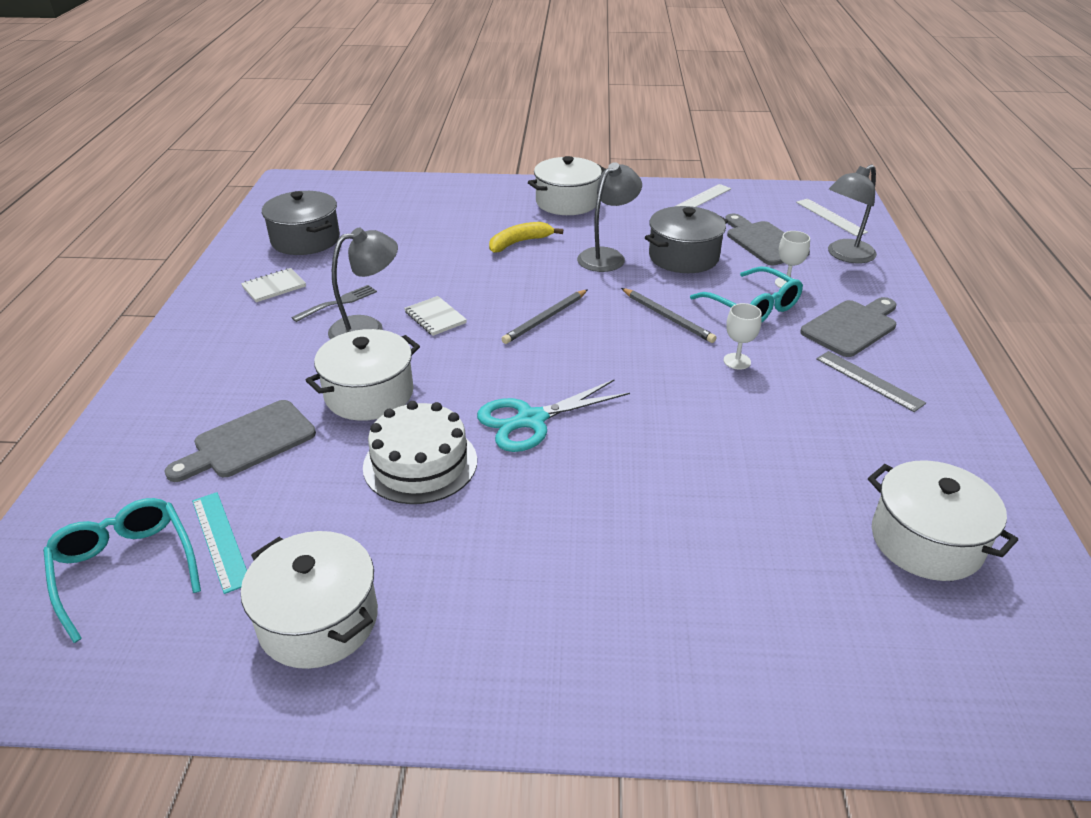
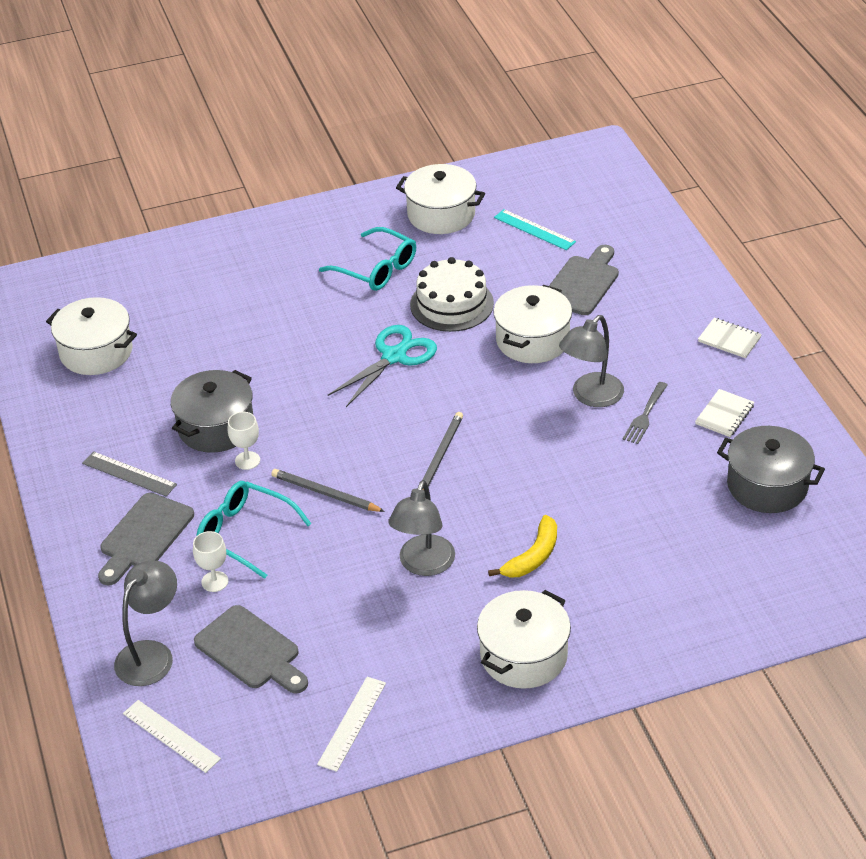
camera: 160 degrees right, 5 degrees up
(125, 569) = (571, 204): turquoise glasses -> turquoise glasses (376, 269)
(435, 317) = (541, 426): white notebook -> white notebook (729, 339)
(683, 257) = (338, 591): grey pot -> grey pot (216, 427)

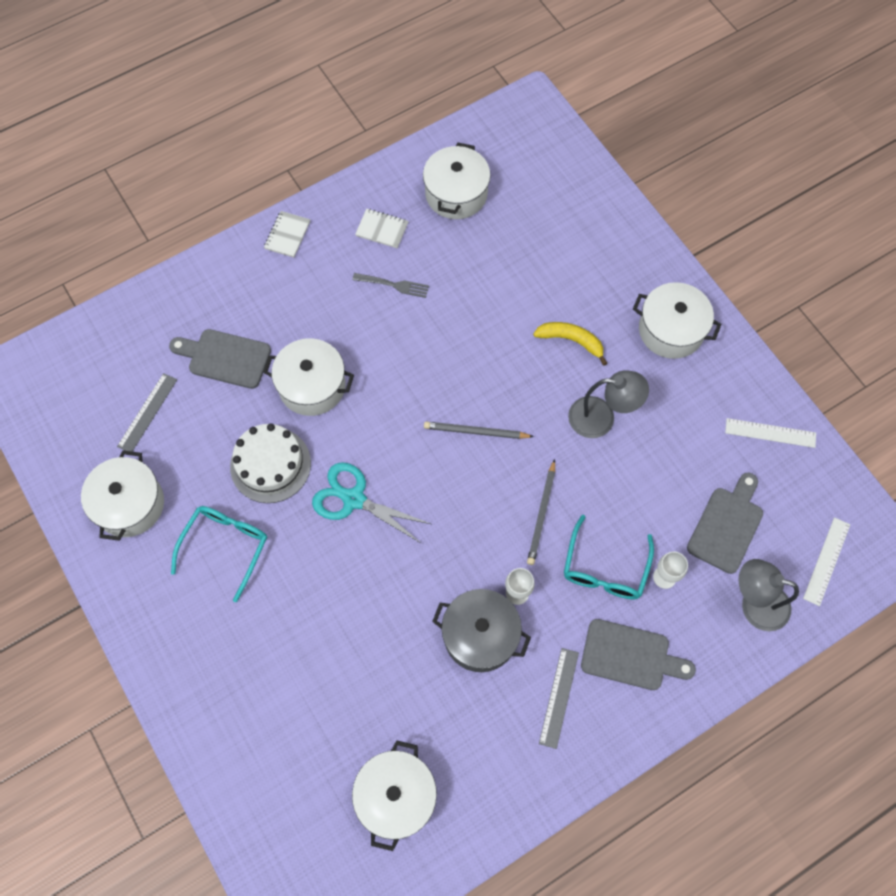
camera: 105 degrees left, 25 degrees up
(534, 229) = (147, 412): turquoise ruler -> grey ruler
(591, 396) = (378, 328): grey lamp -> none
(767, 485) = (456, 194): grey pot -> white pot

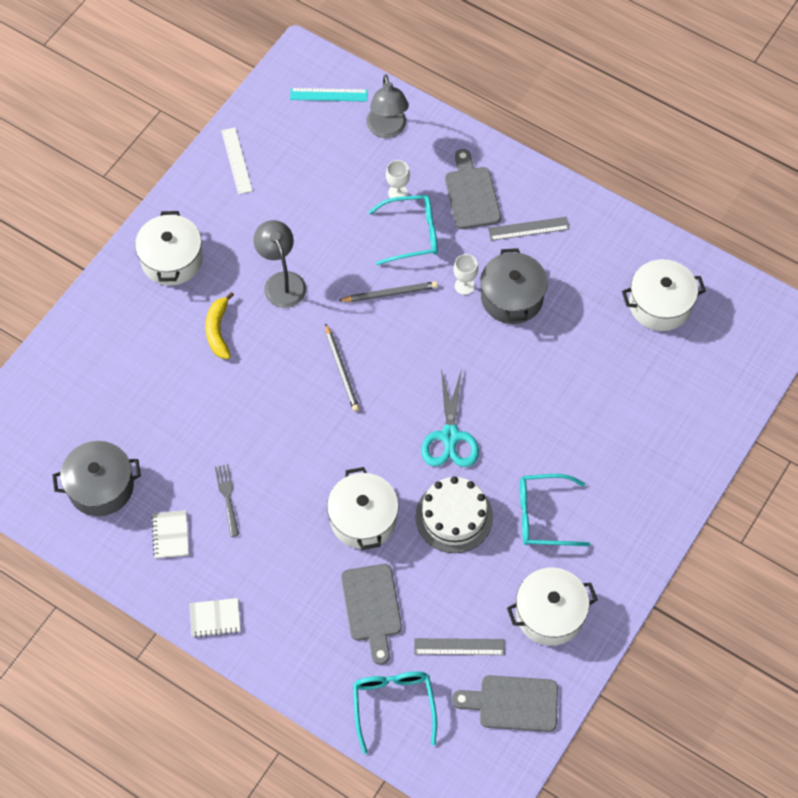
camera: 115 degrees left, 5 degrees down
(129, 338) = (393, 706): none -> turquoise glasses
(456, 194) = (101, 487): white pot -> grey pot
(726, 526) = (333, 165): grey cutting board -> grey cutting board (513, 703)
(826, 561) = (328, 94): white ruler -> turquoise ruler

